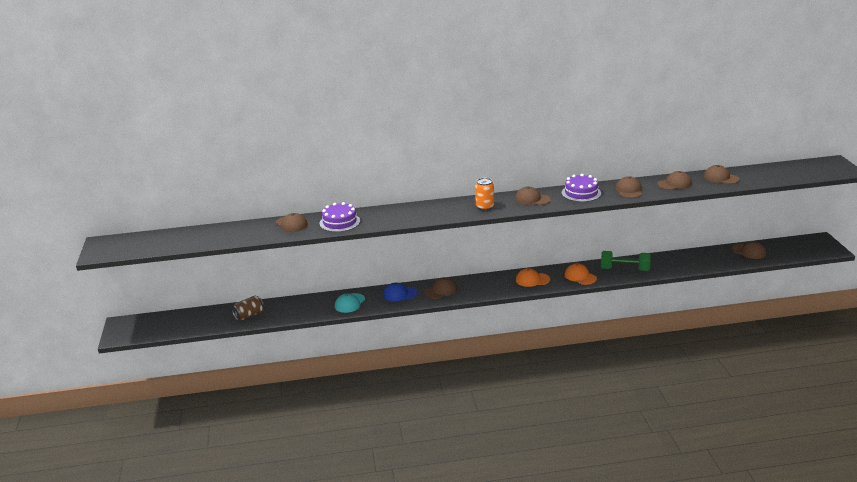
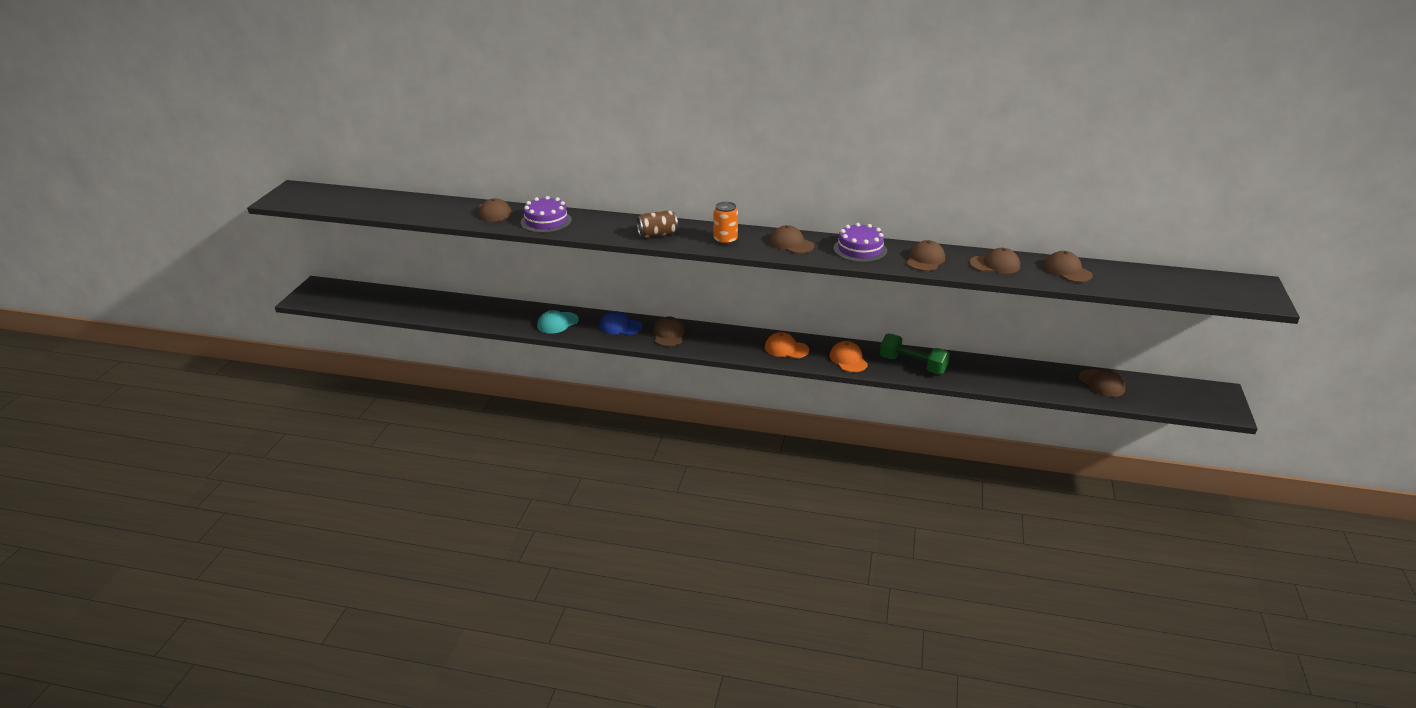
camera: 20 degrees right, 5 degrees up
(249, 315) = (444, 309): brown can -> brown can (657, 234)
(441, 291) = (668, 334): brown cap -> brown cap turned 75 degrees counterclockwise

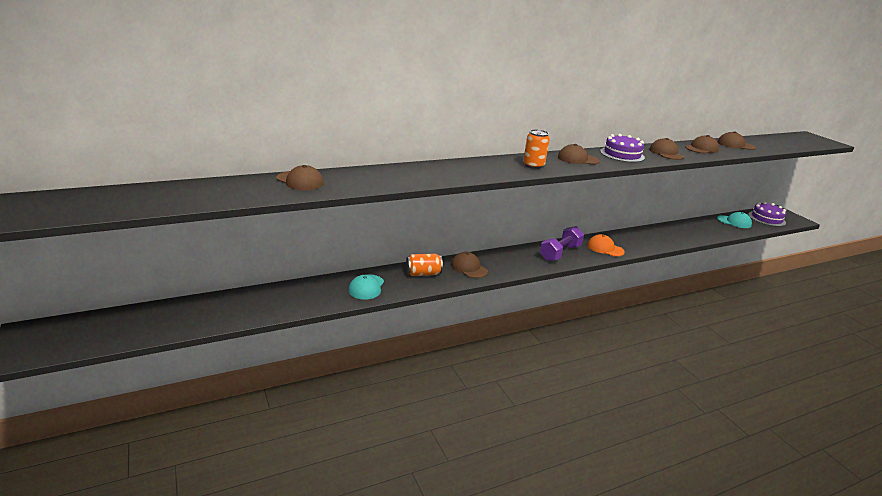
camera: 40 degrees left, 5 degrees down
(546, 221) = (366, 179): purple cake -> purple cake (766, 218)
(620, 326) = (423, 273): blue cap -> orange can
(657, 234) = (478, 171): brown can -> none
(786, 349) = (560, 253): orange cap -> purple dumbbell
(912, 365) = (641, 240): green dumbbell -> none
(1101, 383) = (734, 222): brown cap -> turquoise cap

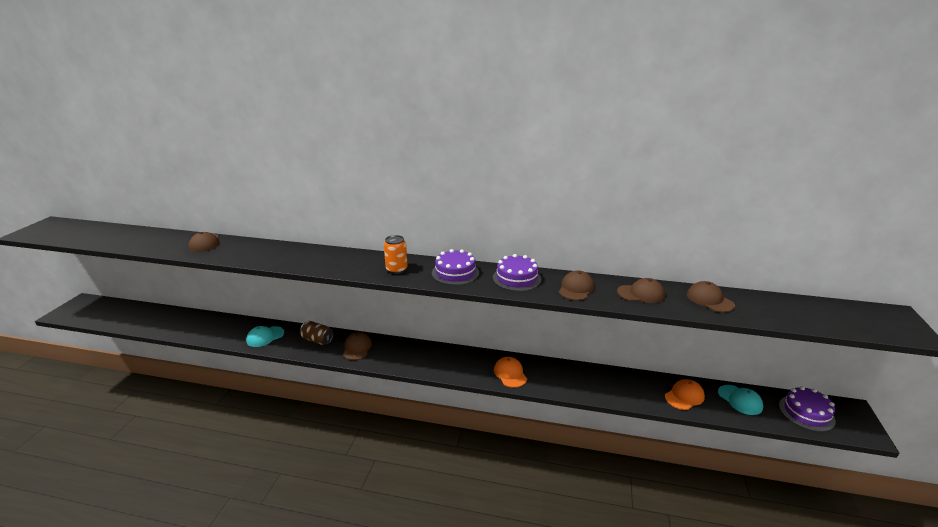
camera: 40 degrees right, 0 degrees up
(423, 273) = (317, 340): orange can -> brown can
(560, 253) = (456, 362): purple dumbbell -> none
(578, 159) = (455, 273): brown cap -> purple cake
(710, 229) = (684, 396): none -> orange cap

